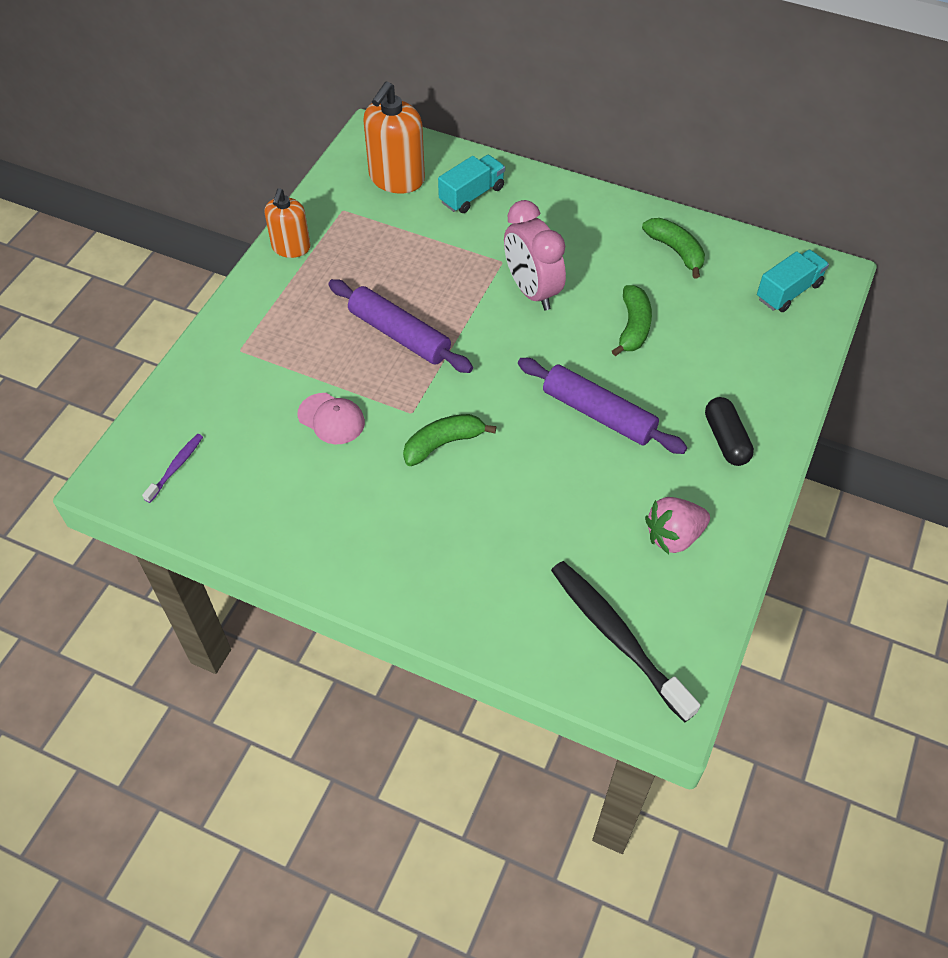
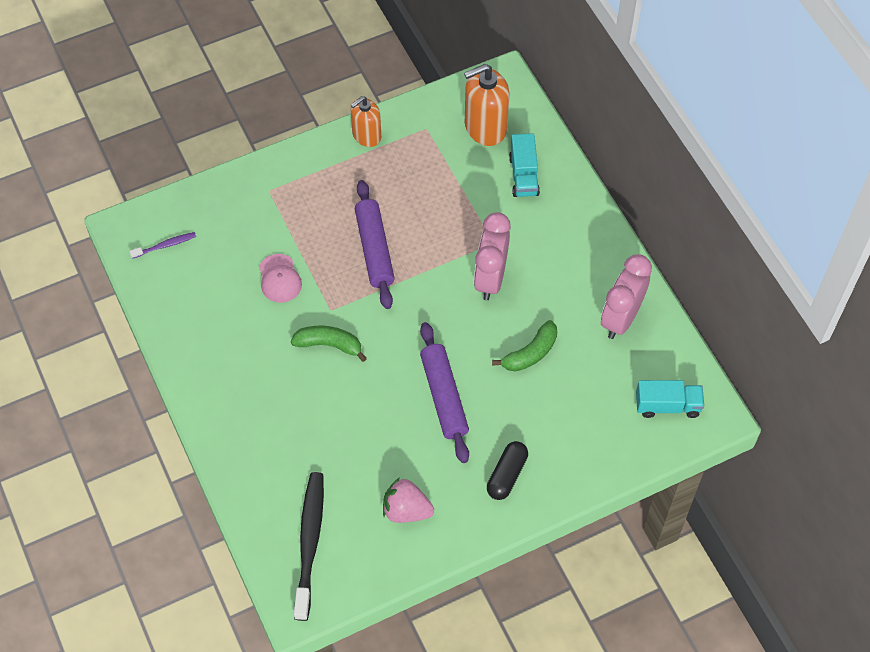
camera: 40 degrees right, 5 degrees up
(471, 195) = (523, 175): turquoise truck -> turquoise truck turned 90 degrees clockwise
(675, 251) = (621, 318): green banana -> pink clock

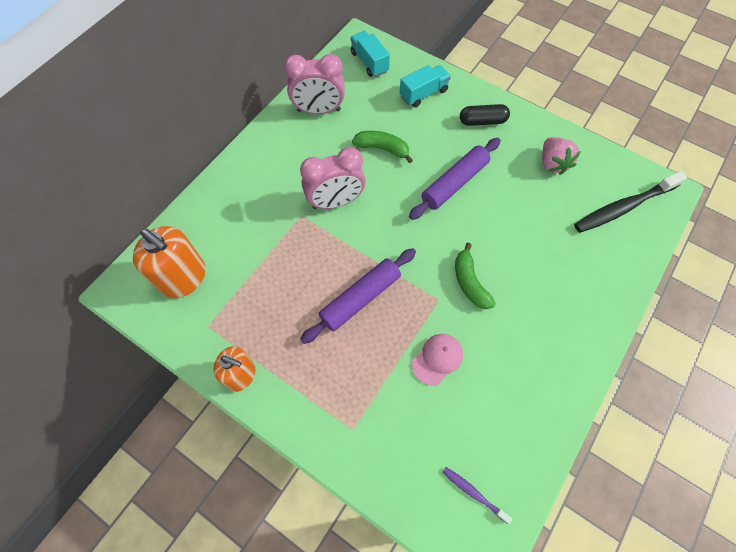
camera: 120 degrees left, 5 degrees up
(523, 175) = (222, 225): turquoise truck -> turquoise truck (423, 94)

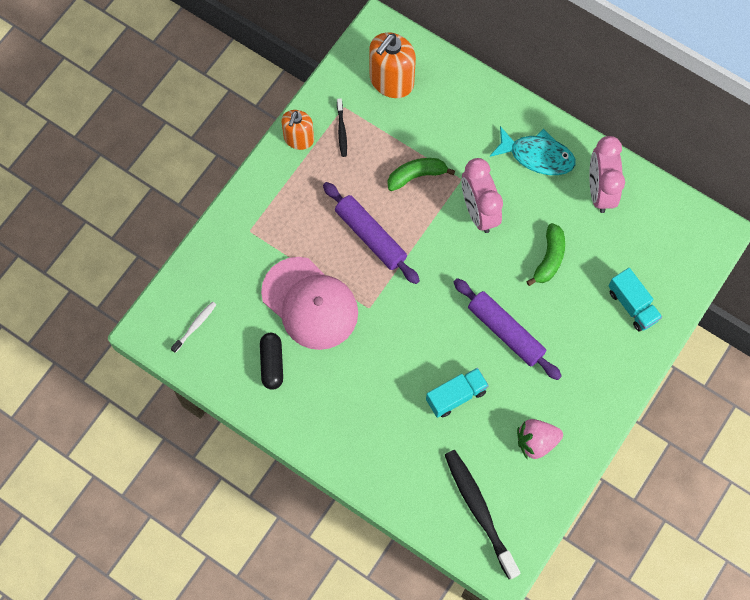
camera: 90 degrees right, 5 degrees up
(236, 328) = (341, 130): none -> black toothbrush
(281, 154) = (537, 156): none -> turquoise fish
(369, 62) = (678, 245): turquoise truck -> turquoise truck (456, 396)
(437, 359) = (310, 303): pink cap -> pink cap, size x2.01
(469, 282) = (387, 338): green banana -> green banana (416, 176)
(473, 493) = (195, 326): purple toothbrush -> white toothbrush
(482, 121) = (594, 369): black capsule -> black capsule (272, 363)

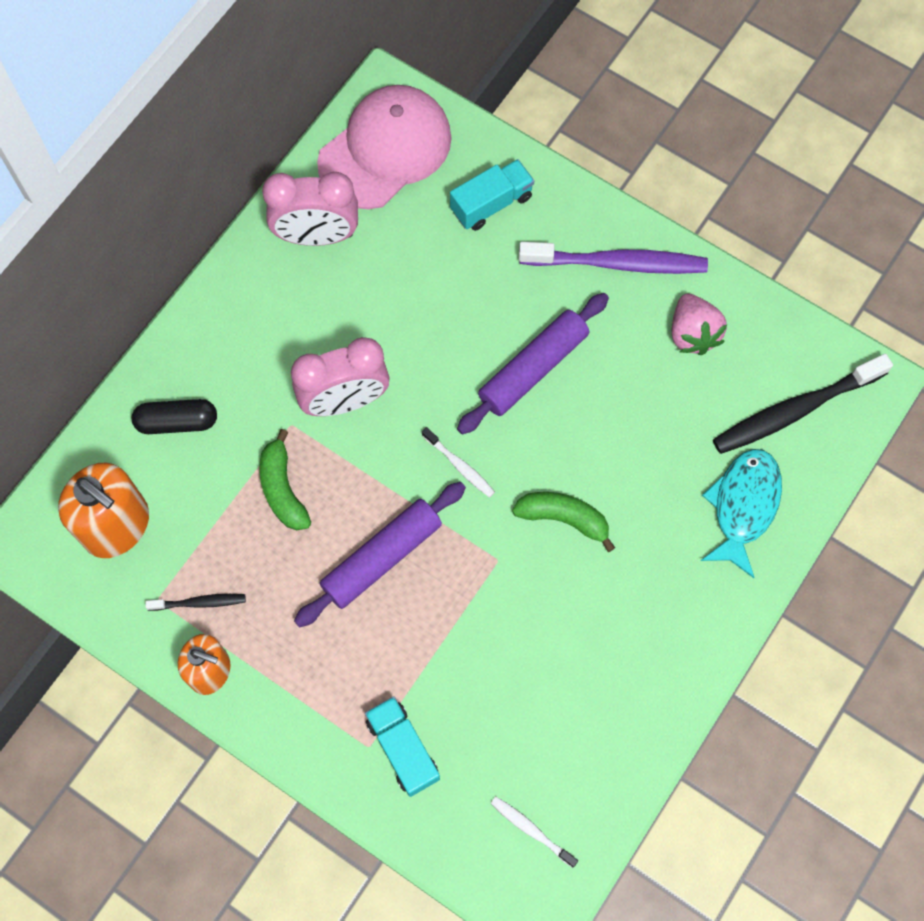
camera: 90 degrees left, 0 degrees up
(272, 363) = (590, 705): black capsule -> black capsule (177, 422)
(310, 303) = (492, 648): pink cap -> pink cap (385, 150)
(434, 284) = (459, 466): none -> white toothbrush
(456, 396) = (631, 438): turquoise truck -> turquoise truck (403, 749)
(537, 156) = (257, 317): turquoise fish -> turquoise fish (743, 506)
(549, 258) = (420, 307): green banana -> green banana (563, 518)
(589, 391) = (617, 263): none -> purple toothbrush

